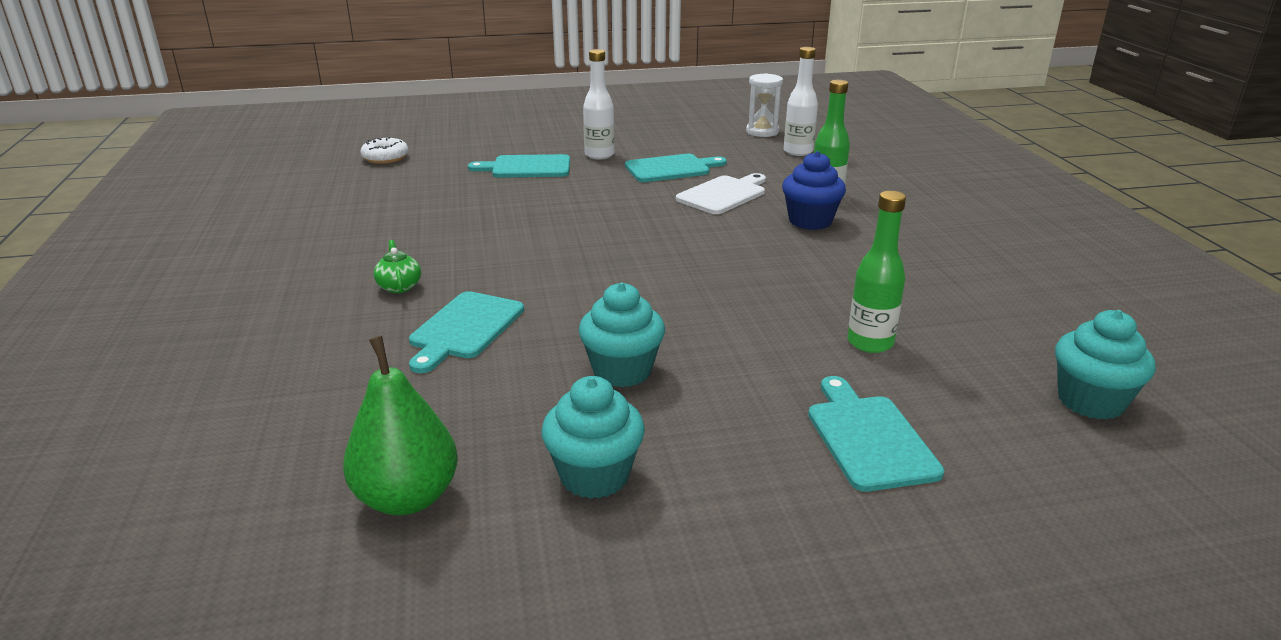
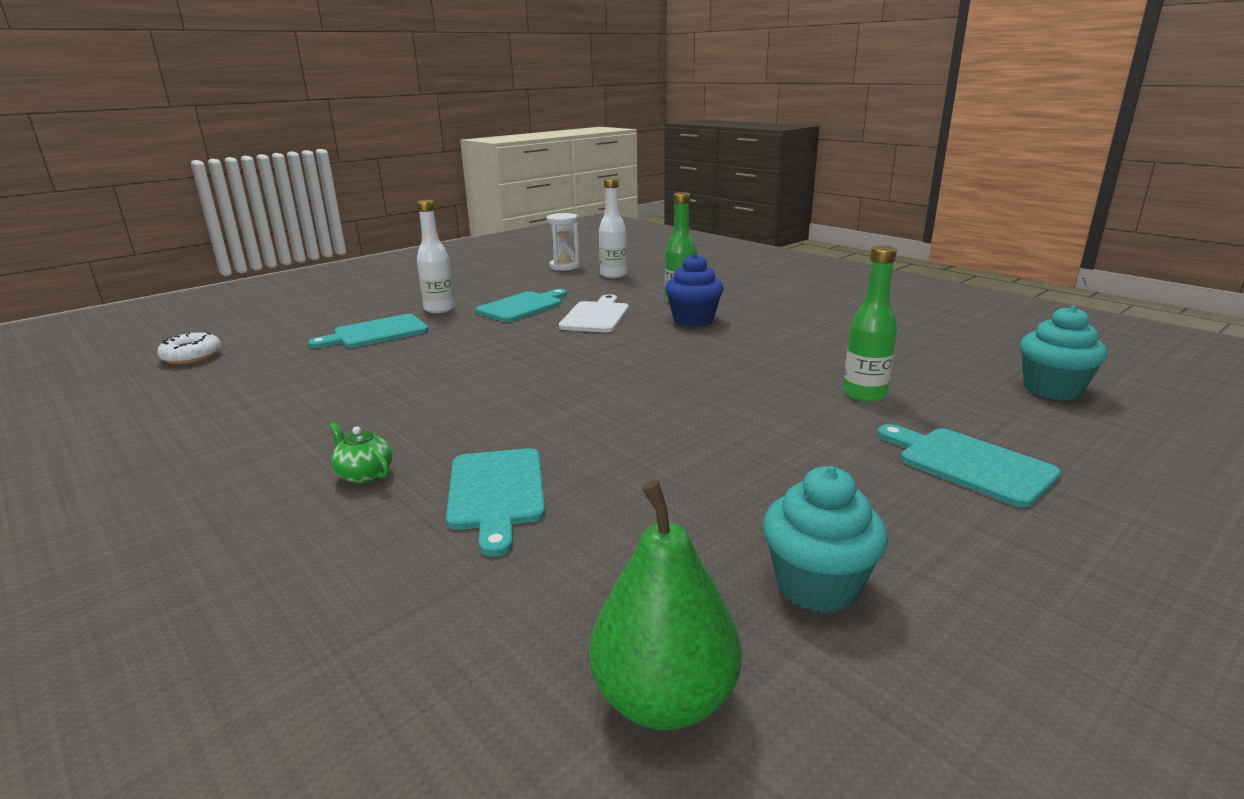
camera: 30 degrees left, 5 degrees down
(622, 371) = (707, 480): turquoise cupcake -> none

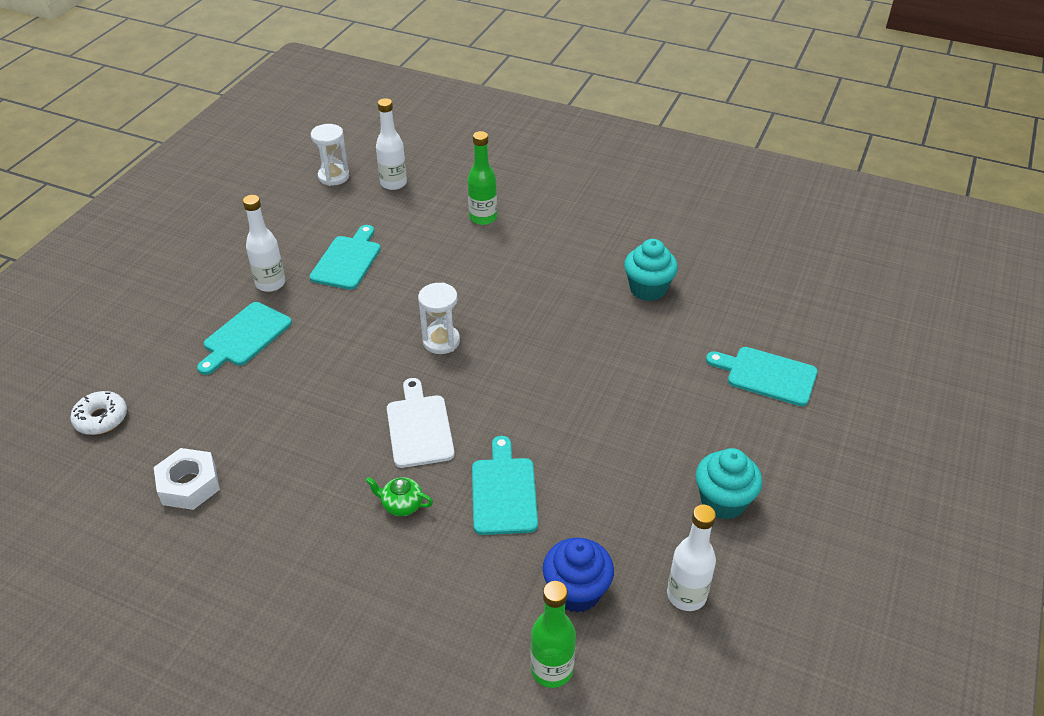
camera: 25 degrees left, 20 degrees up
(190, 411) = (189, 485): none -> white nut
(496, 493) = (504, 492): turquoise cutting board -> turquoise cutting board turned 150 degrees counterclockwise
(555, 364) = (441, 341): none -> white hourglass
(596, 316) = (426, 261): white cutting board -> white cutting board (419, 427)
(664, 699) = (686, 595): green pear -> white bottle
(693, 320) = (512, 247): blue cupcake -> blue cupcake (576, 591)
(864, 394) = (682, 318): green bottle -> green bottle (551, 669)
(1052, 389) = (794, 280): turquoise cupcake -> turquoise cupcake (648, 289)

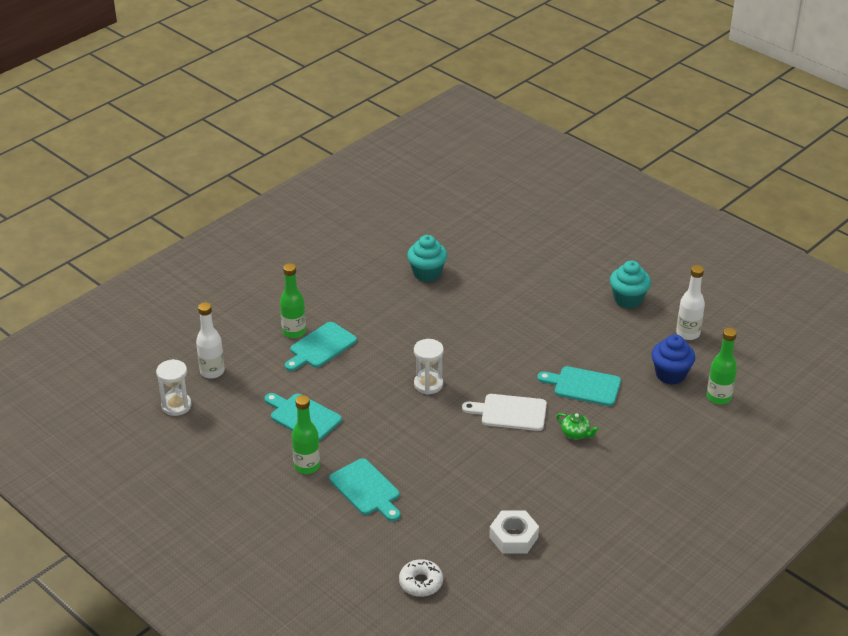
camera: 70 degrees left, 5 degrees down
(270, 283) = (307, 466): white bottle -> green bottle
(401, 505) = (576, 434): green teapot -> green teapot turned 90 degrees counterclockwise
(767, 375) = (536, 249): turquoise cutting board -> turquoise cutting board (321, 347)

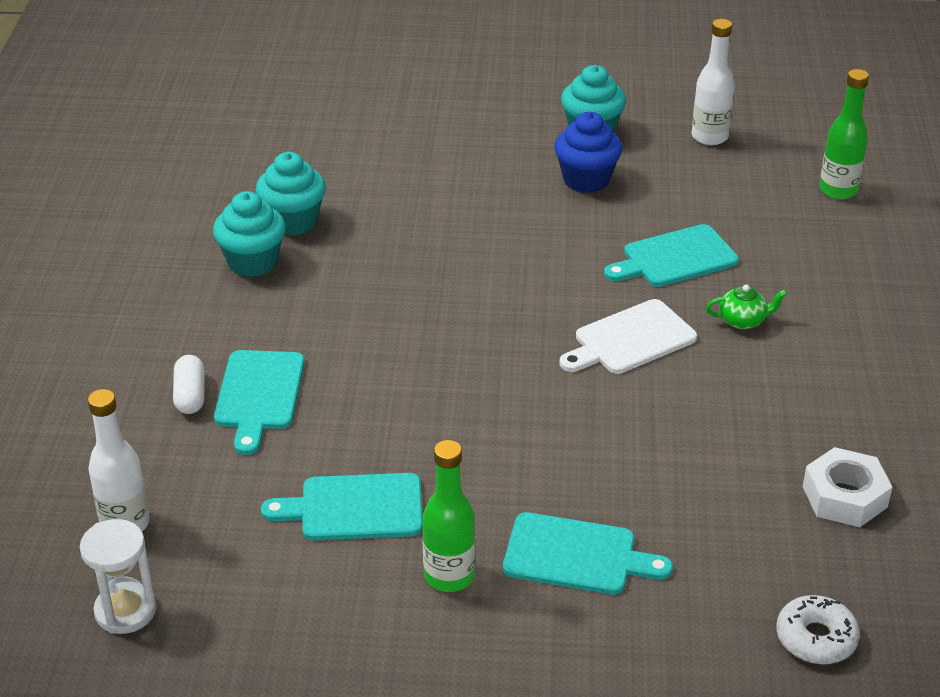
camera: 40 degrees left, 0 degrees up
(294, 331) = (190, 395): green bottle -> white capsule
(387, 284) = (253, 262): none -> turquoise cupcake
(428, 384) = (478, 362): white hourglass -> none
(670, 374) = (753, 192): blue cupcake -> blue cupcake (586, 180)

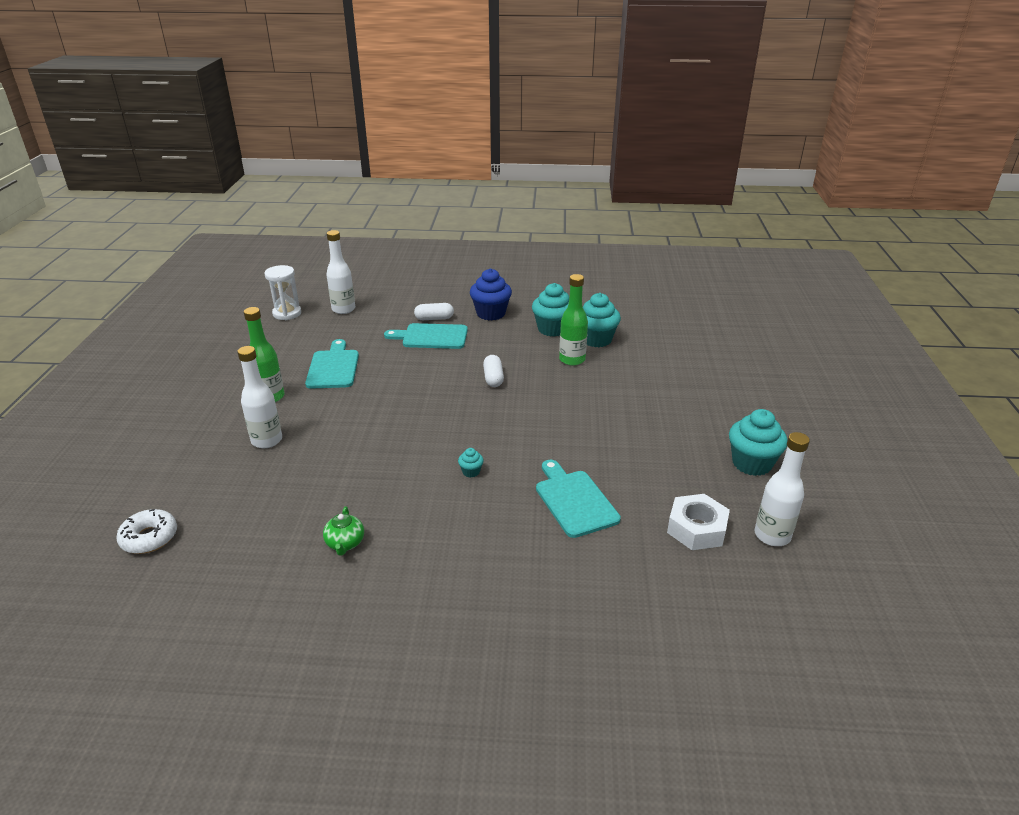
camera: 90 degrees right, 5 degrees down
(400, 323) = (493, 378): none -> white capsule
(576, 555) = (267, 440): turquoise cutting board -> white bottle
(586, 180) = (676, 458): blue cupcake -> blue cupcake (491, 313)
(630, 339) = (471, 472): white cutting board -> turquoise cupcake
(743, 321) = (491, 533): green teapot -> green teapot (345, 543)
(838, 190) = (705, 623): green bottle -> green bottle (572, 360)
(845, 496) = (273, 570): white nut -> white nut (696, 529)

